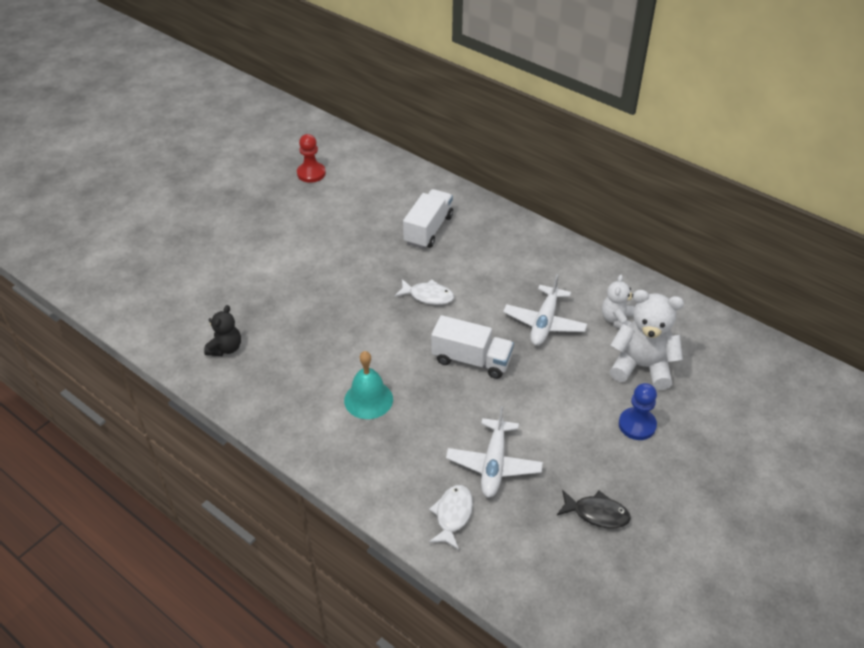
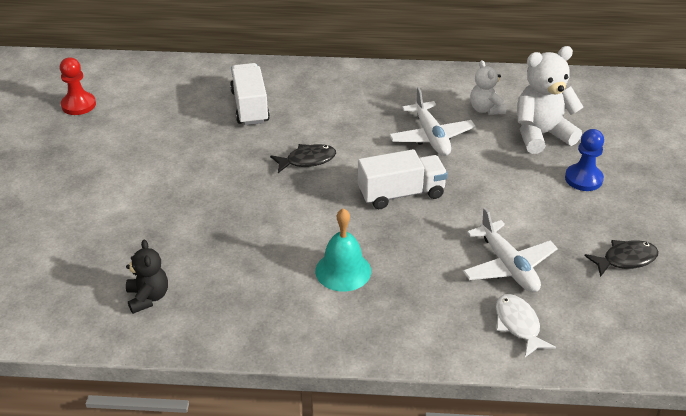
camera: 35 degrees left, 5 degrees down
(428, 296) = (307, 160): white fish -> black fish

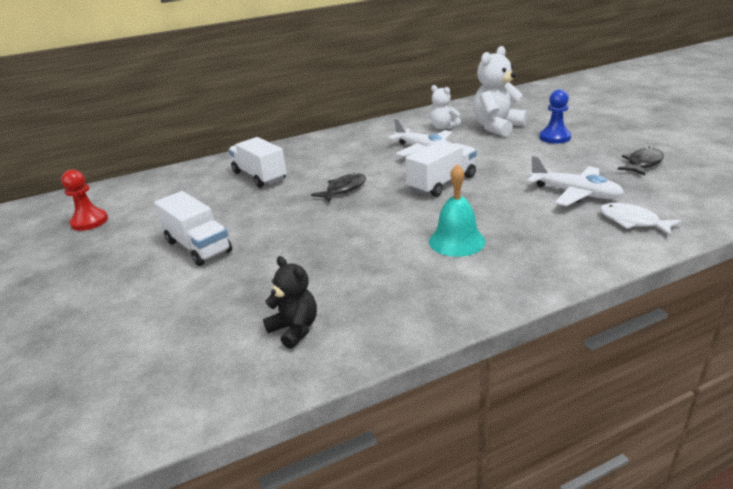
camera: 25 degrees left, 10 degrees down
(140, 176) = (198, 246): none -> white truck

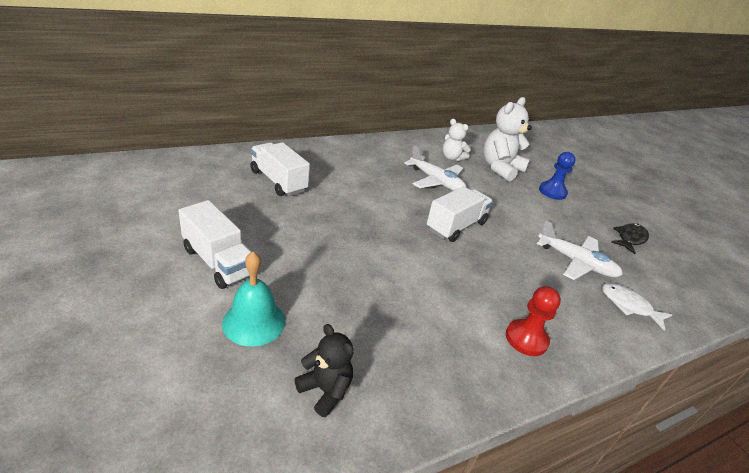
camera: 10 degrees left, 5 degrees up
(89, 221) = (98, 206): red pawn -> red pawn (526, 339)
(343, 189) = (363, 215): black fish -> none
(456, 241) = (475, 301): turquoise bell -> turquoise bell (254, 322)

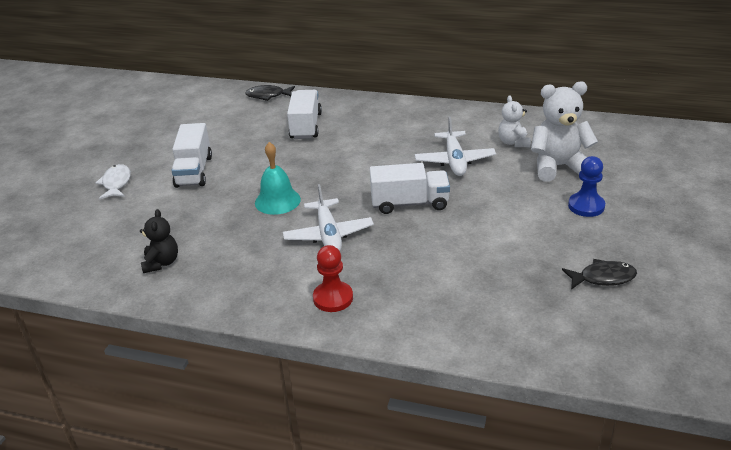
camera: 50 degrees right, 0 degrees up
(199, 160) = (268, 95): none -> black fish
(254, 322) = (170, 212): turquoise bell -> turquoise bell (277, 201)
(576, 262) = (486, 271): white plane -> white plane (328, 235)
(628, 306) = (477, 322): white fish -> white fish (116, 183)

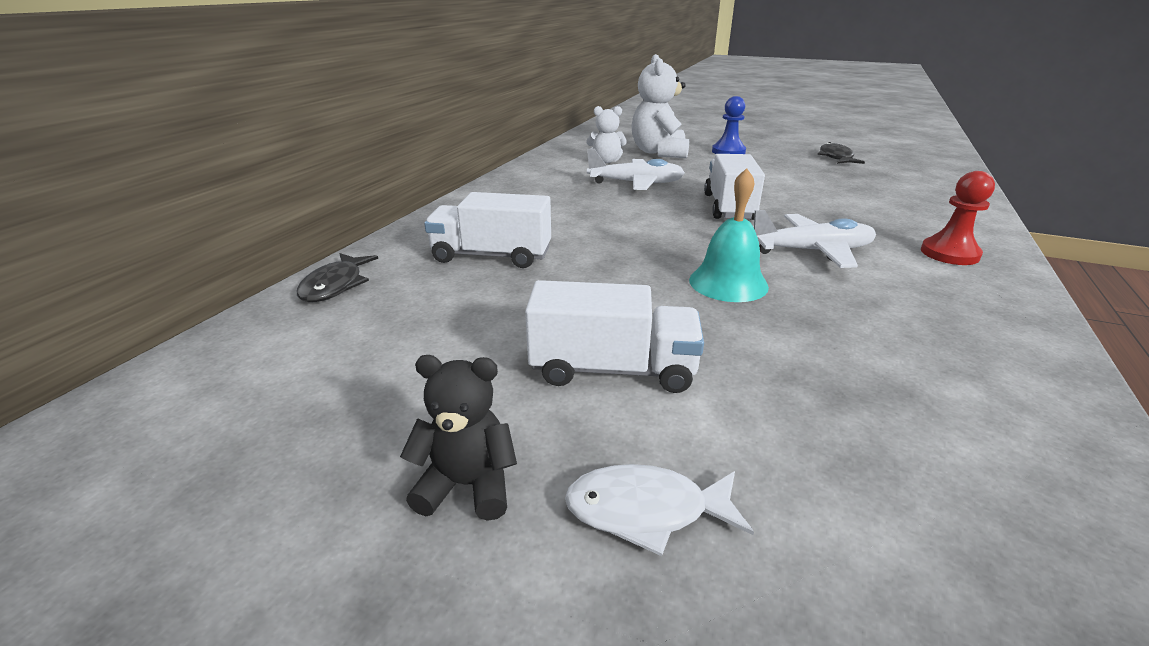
camera: 85 degrees left, 5 degrees down
(161, 263) = (969, 400): black teddy bear -> black teddy bear (467, 485)

